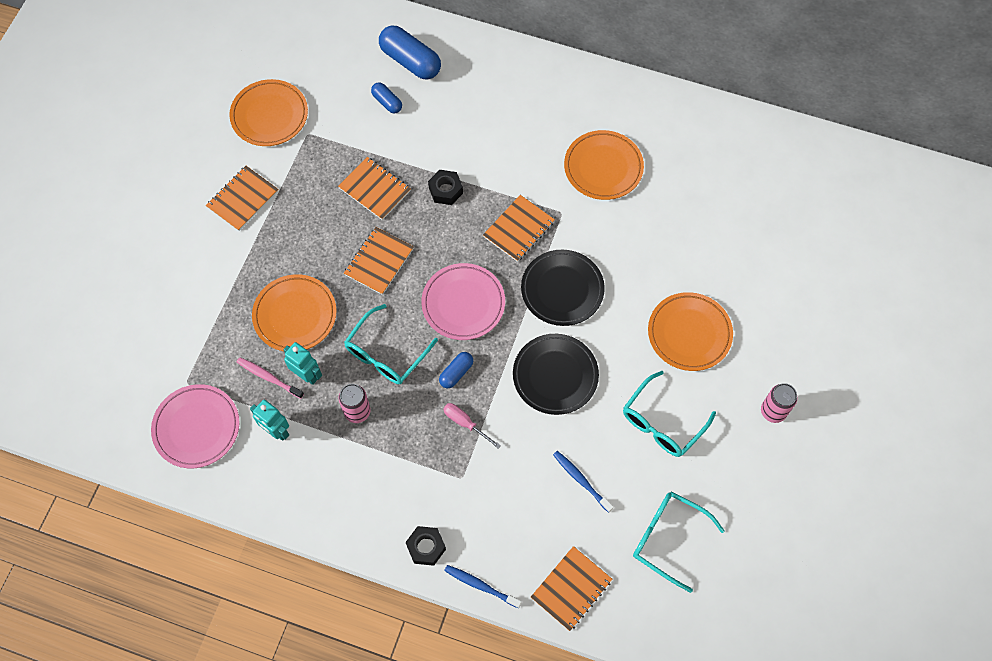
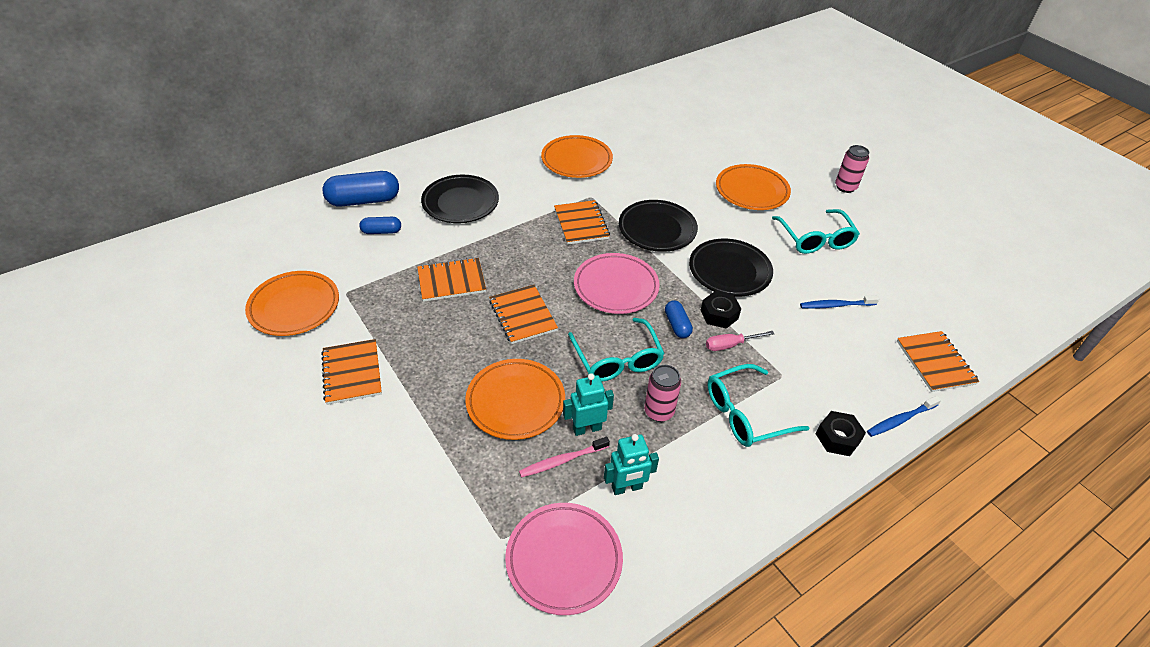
camera: 55 degrees left, 20 degrees down
(445, 190) = (502, 242): black nut -> black nut (719, 314)
(467, 126) = (460, 203): none -> black plate
(668, 538) = (919, 286): turquoise glasses -> turquoise glasses (745, 414)

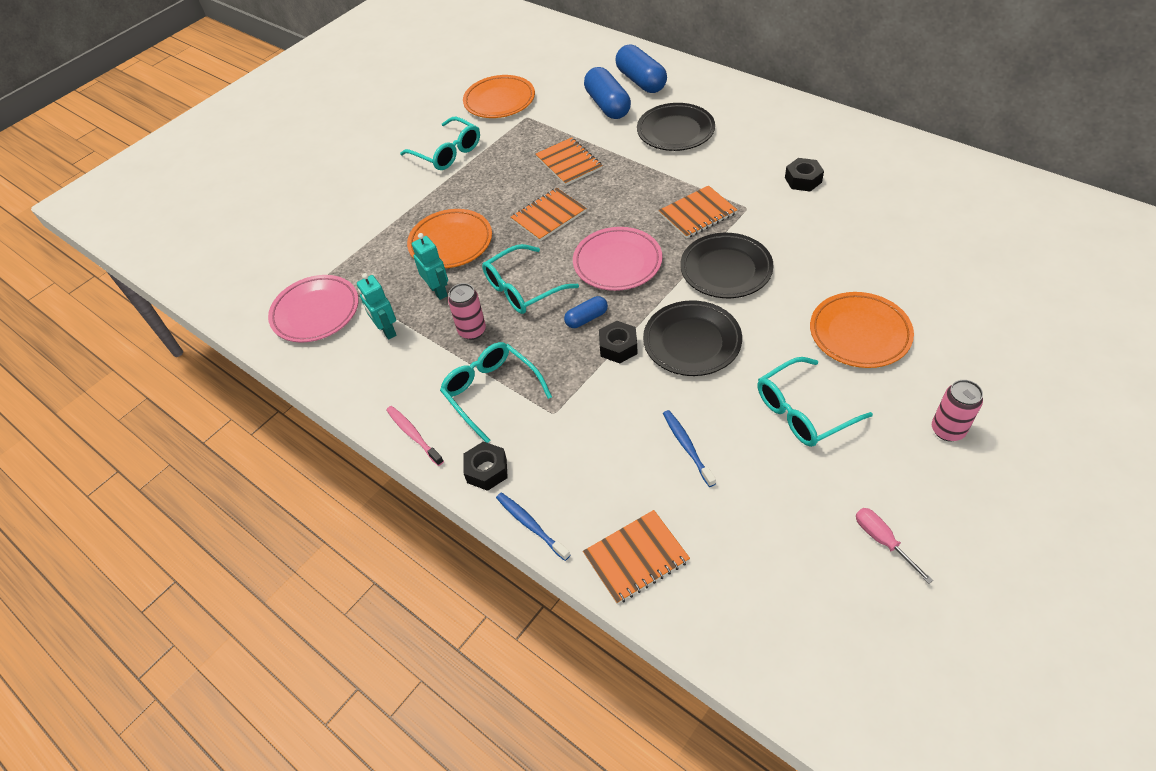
camera: 80 degrees right, 5 degrees up
(352, 373) = (447, 152): orange notebook -> turquoise glasses
(381, 231) = (607, 105): blue capsule -> blue capsule, size x1.88
(562, 460) = (402, 286): pink toothbrush -> pink toothbrush (413, 435)
(576, 160) = (803, 180): orange plate -> black nut
(730, 345) = (578, 364): pink screwdriver -> pink screwdriver (882, 541)

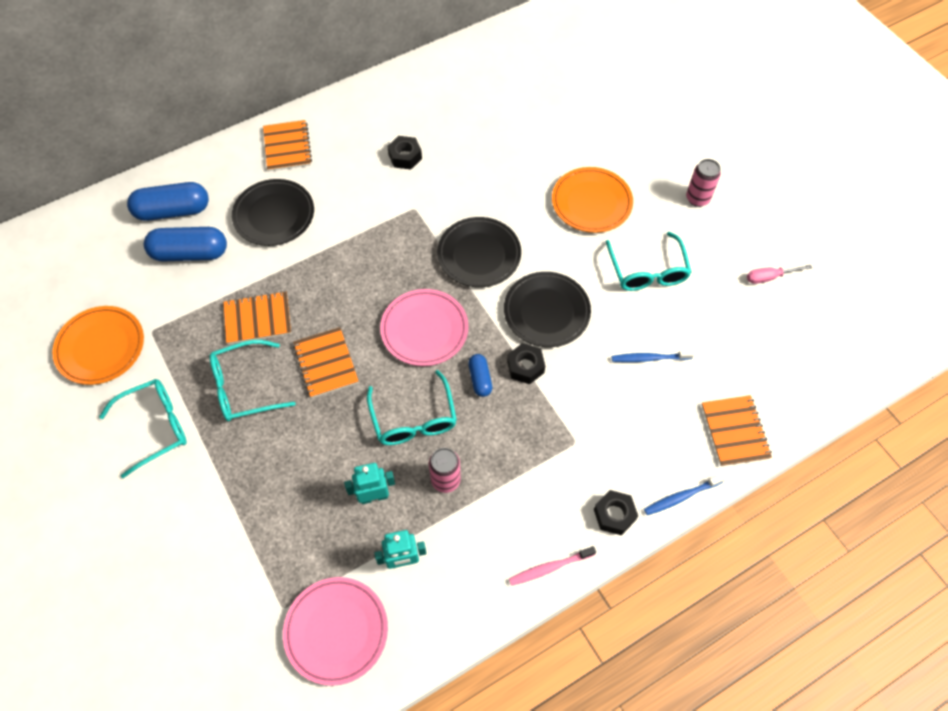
camera: 75 degrees left, 10 degrees up
(451, 243) = (309, 465): orange plate -> none
(491, 392) = (529, 485): turquoise glasses -> turquoise glasses (244, 387)
(697, 214) = (399, 246): orange notebook -> orange notebook (287, 147)

